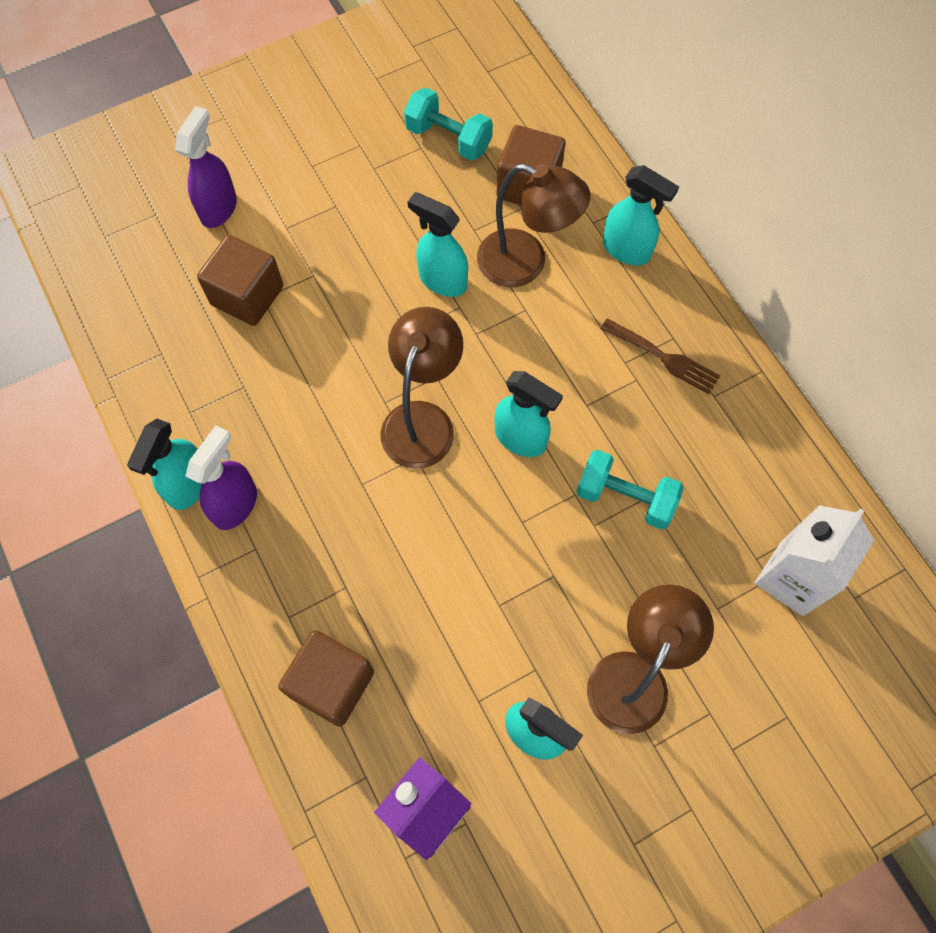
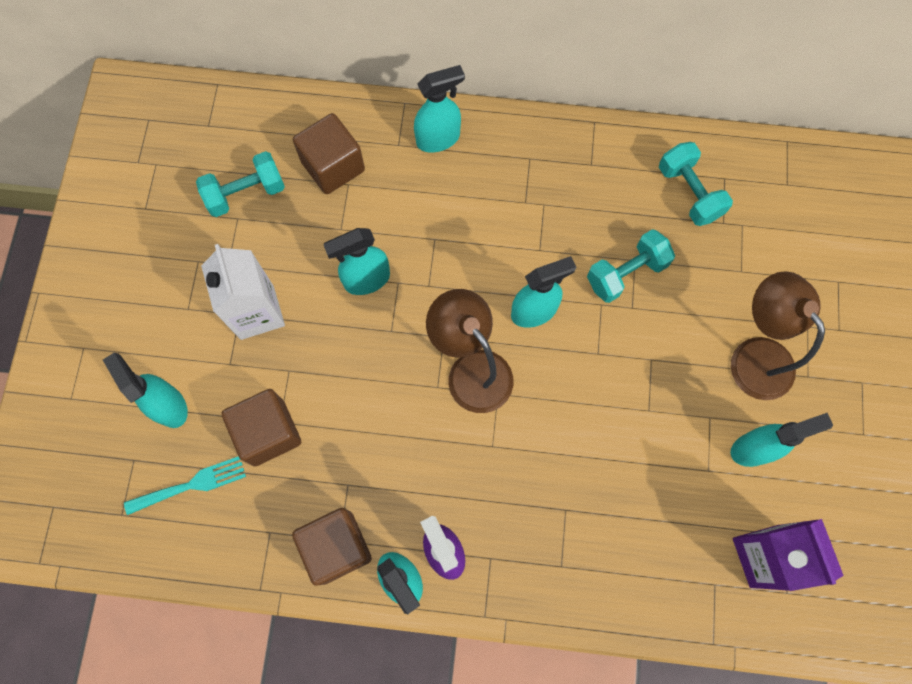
camera: 55 degrees left, 5 degrees up
(163, 269) = (191, 485): none -> turquoise fork
(219, 208) = (169, 405): purple spray bottle -> turquoise spray bottle
(332, 683) = (632, 566): brown cube -> brown cube (337, 547)
(525, 263) = (397, 213): brown lamp -> none
(664, 358) = (540, 175): brown fork -> none
(761, 505) = (689, 193): none -> turquoise dumbbell
(792, 578) = (750, 211): white carton -> white carton (257, 312)

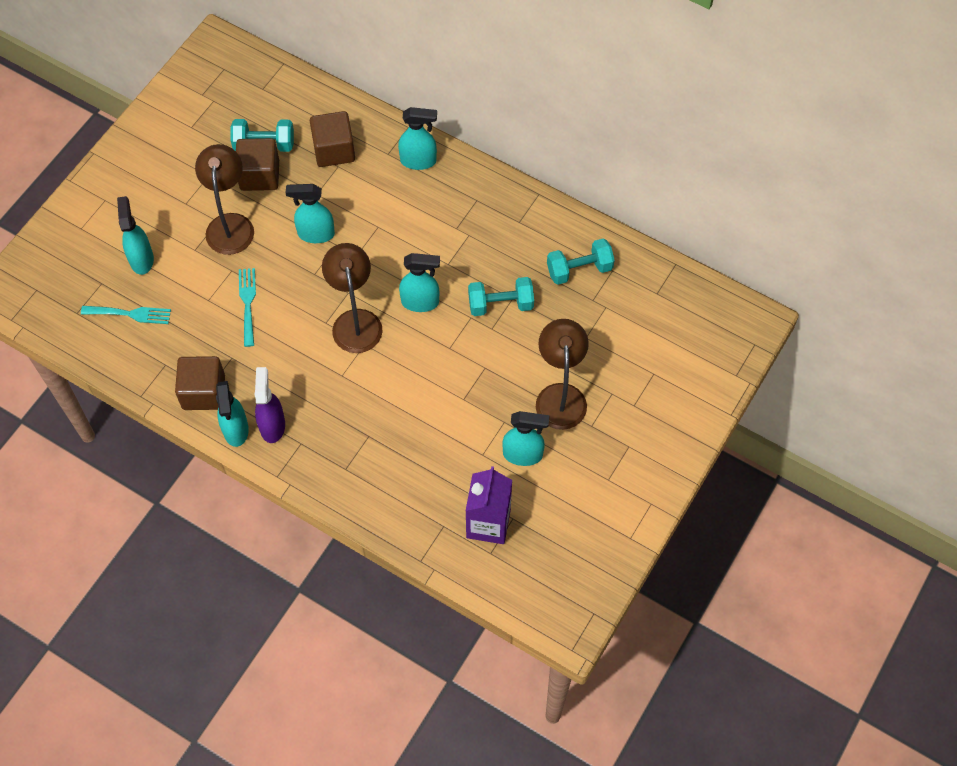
camera: 25 degrees right, 10 degrees down
(257, 312) = (230, 224): white carton -> brown lamp
(268, 432) = (197, 303): brown cube -> brown cube (259, 175)
(330, 404) = (247, 303): none -> turquoise fork
(689, 193) = (579, 269): turquoise dumbbell -> turquoise dumbbell turned 75 degrees clockwise

